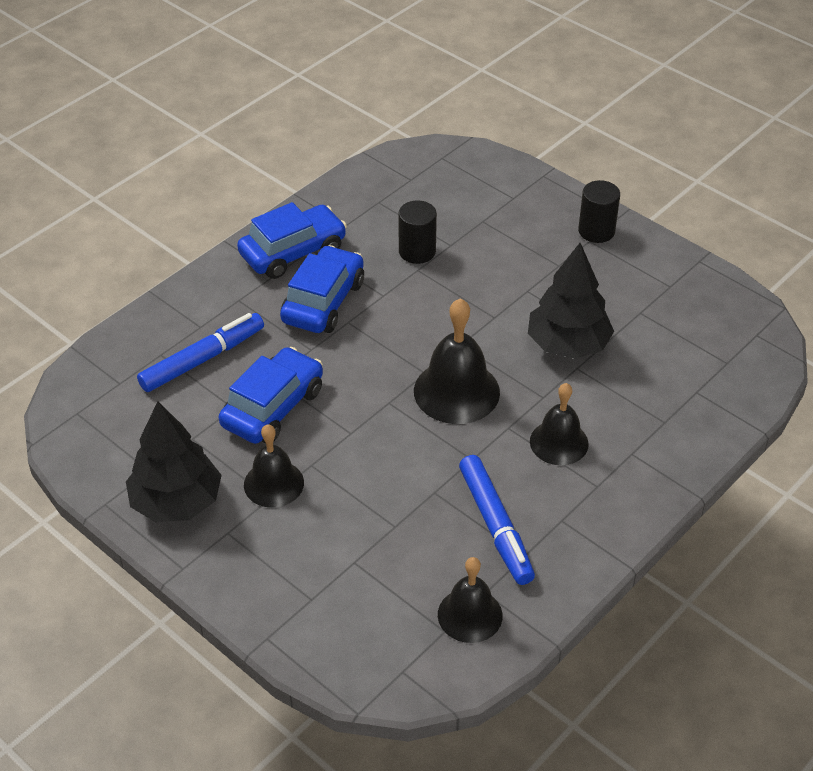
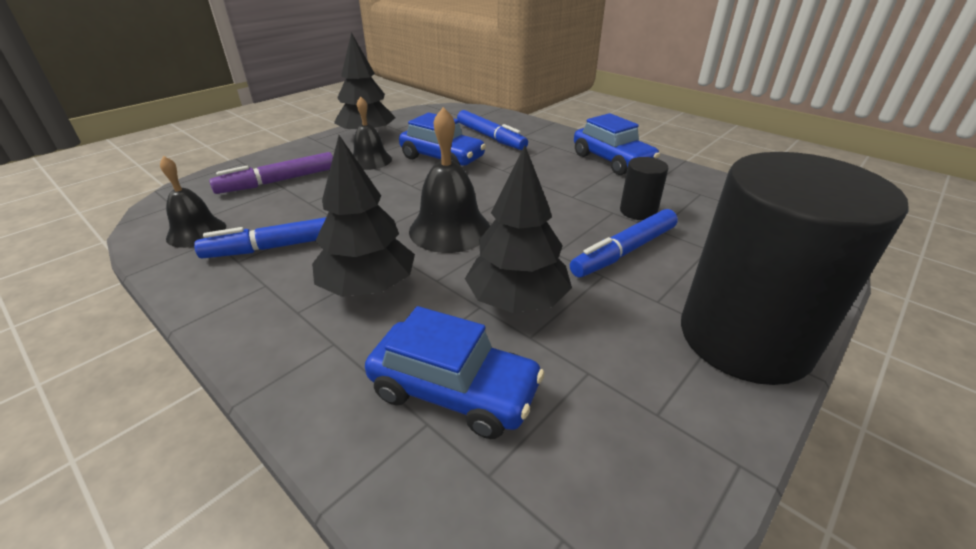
camera: 90 degrees right, 10 degrees down
(323, 302) = (557, 172): blue car -> blue car (454, 390)
(336, 573) = (278, 181): none -> purple marker
(490, 272) = (624, 251): none -> blue marker
(559, 442) = (368, 287): black bell -> black tree
(596, 231) = (744, 338): black cylinder -> black cylinder, size x2.39

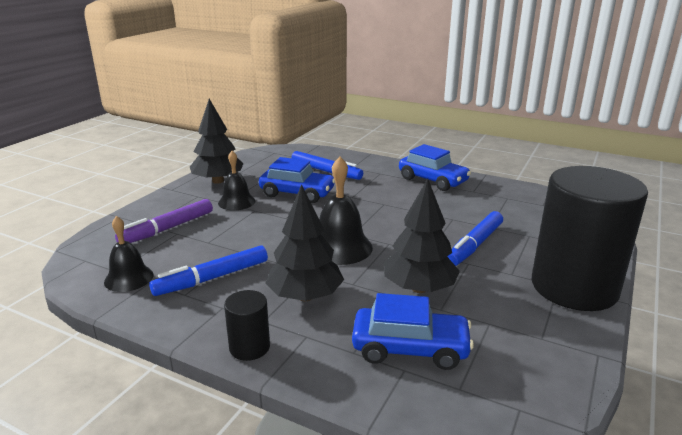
camera: 15 degrees left, 10 degrees down
(638, 211) = (470, 216): black cylinder -> black cylinder (249, 347)

